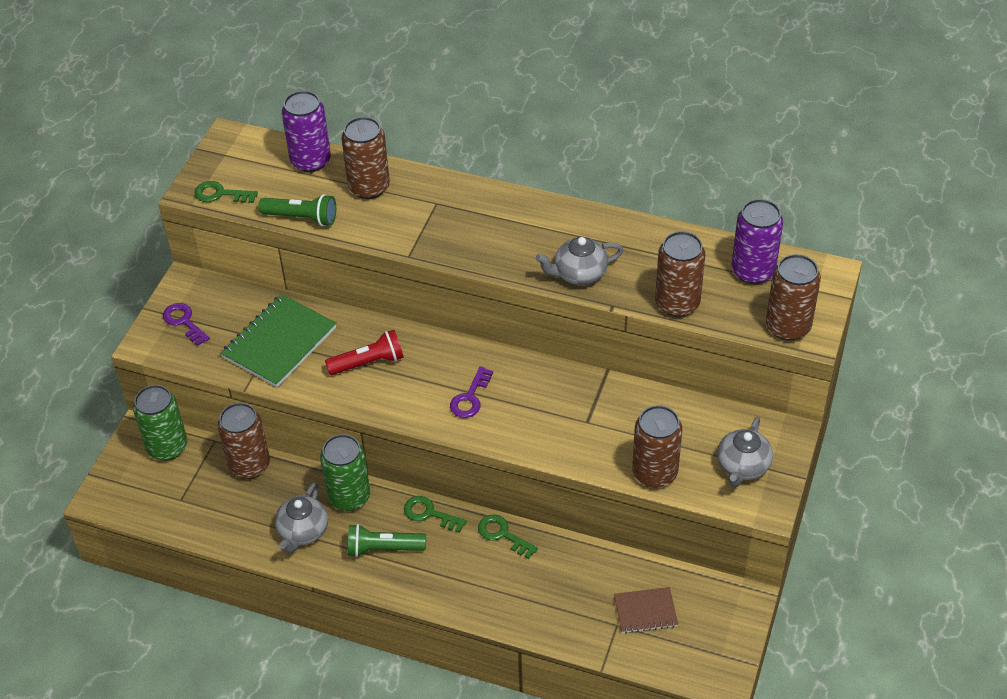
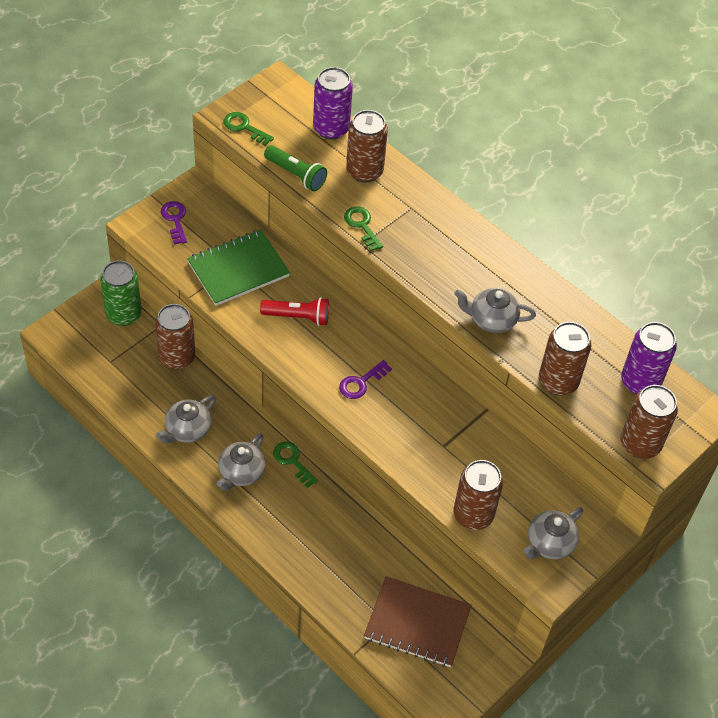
camera: 20 degrees right, 5 degrees up
(349, 497) = (238, 418): green can -> none
(383, 548) = (241, 473): green flashlight -> grey teapot
(503, 535) = (340, 506): green key -> green key (362, 226)
(645, 611) = (417, 623): brown notebook -> brown notebook, size x1.78

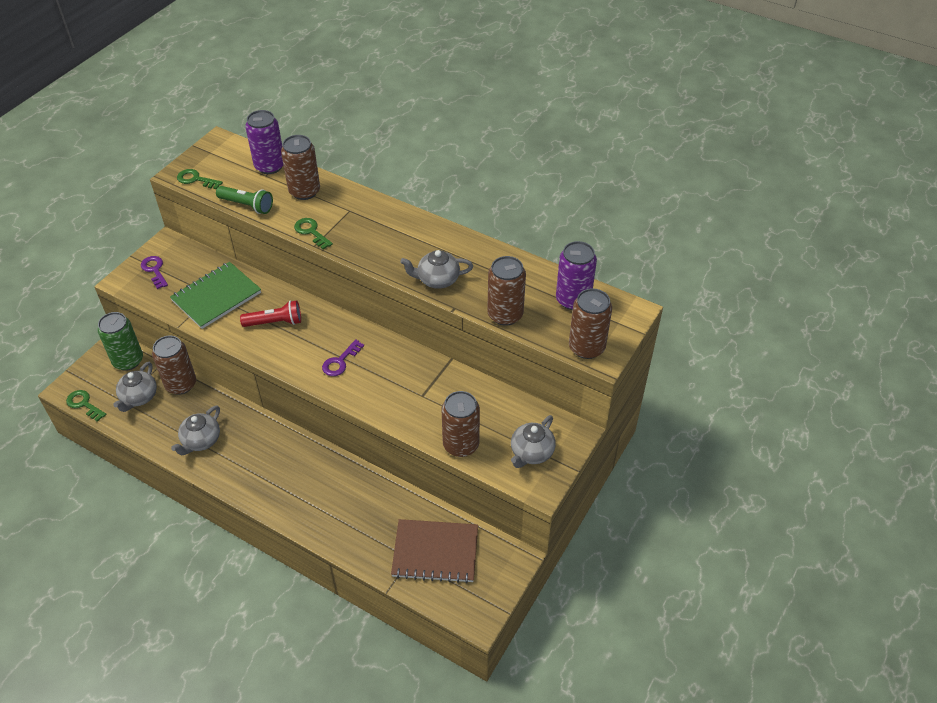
camera: 10 degrees left, 5 degrees down
(241, 473) = (255, 464): grey teapot -> grey teapot (139, 397)
(292, 461) = (298, 445): green key -> green key (84, 404)

